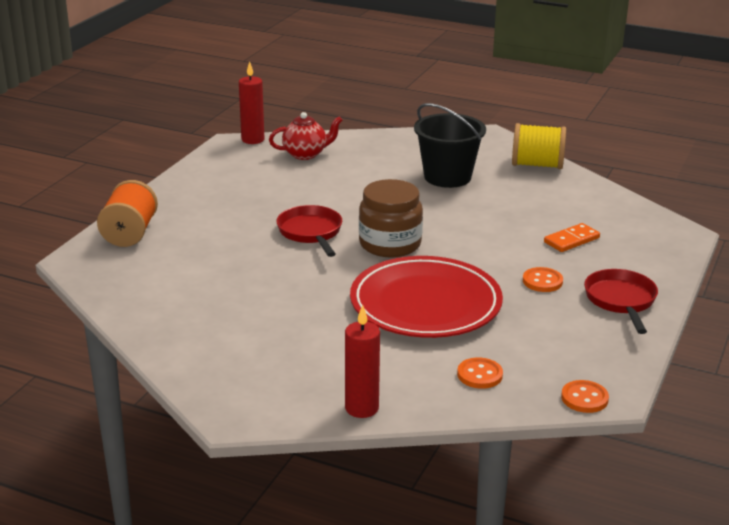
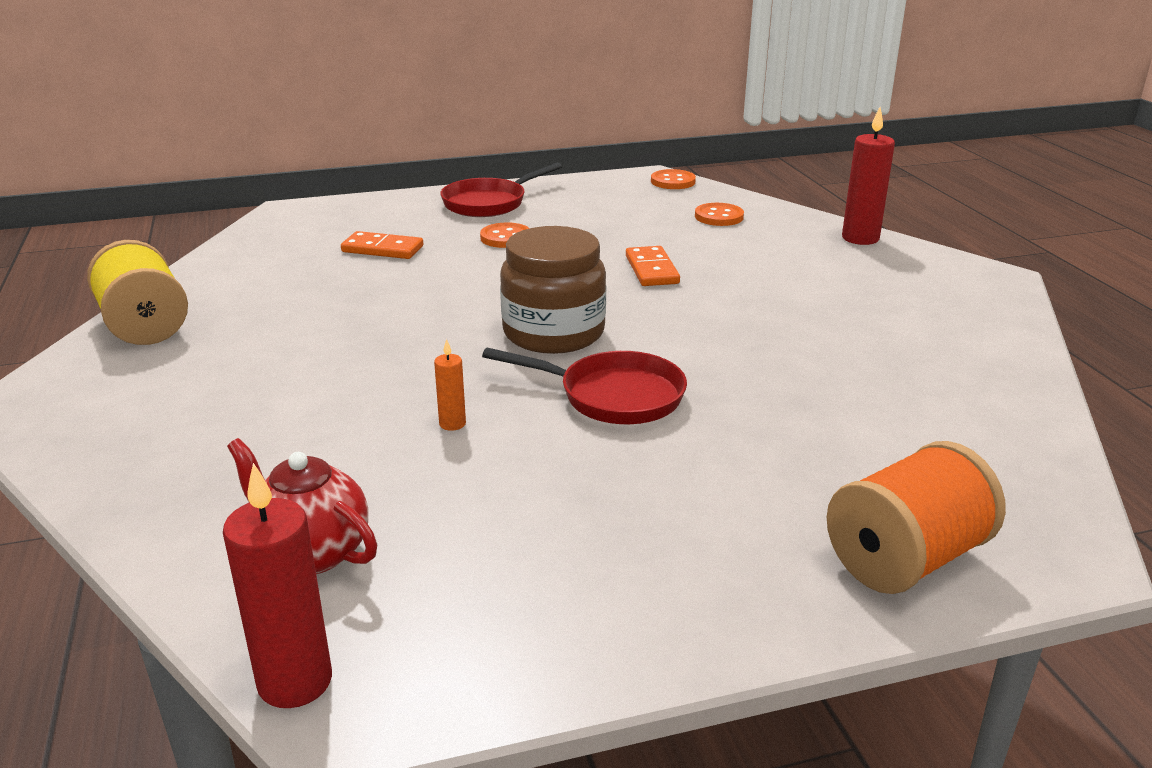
camera: 130 degrees left, 0 degrees up
(311, 233) = (613, 396): red pan -> red pan turned 105 degrees counterclockwise
(345, 196) = (452, 424): none -> orange candle
(425, 304) = (651, 270): red plate -> orange domino
(447, 177) = (269, 372): black bucket -> none

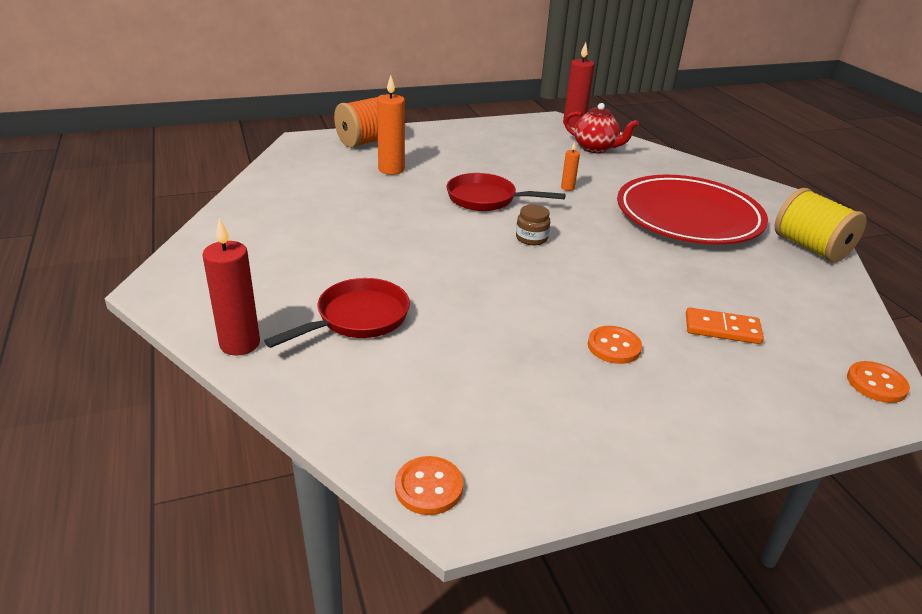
camera: 175 degrees right, 5 degrees up
(275, 371) = (688, 216): none -> red plate
(489, 203) = (668, 419): red pan -> red pan (358, 318)
(553, 333) = (531, 238): brown jar -> brown jar, size x0.46
(651, 270) = (463, 298): orange domino -> none
(719, 217) = (382, 387): orange button -> orange button (876, 384)
(807, 462) = (391, 169): none -> orange candle

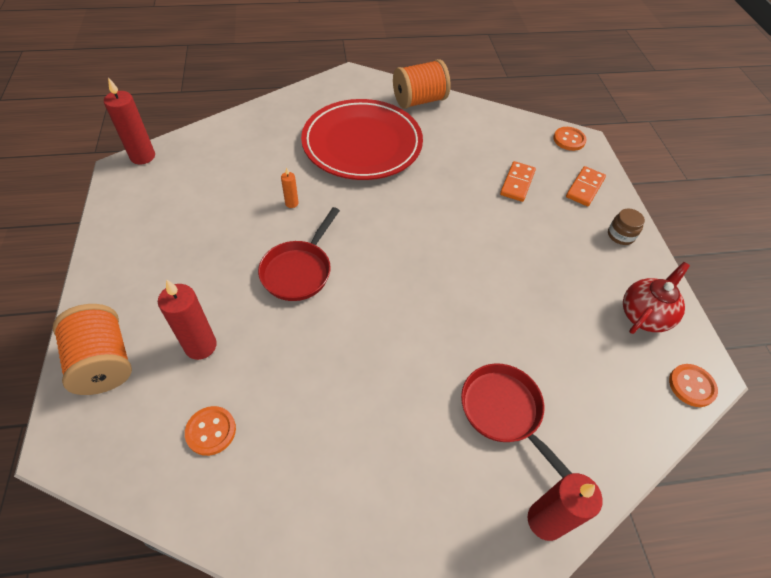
camera: 80 degrees left, 20 degrees up
(391, 169) = (200, 346): orange candle -> red candle
(531, 238) = (382, 254): brown jar -> brown jar (620, 235)
(595, 148) = (211, 158): red teapot -> red teapot (644, 315)
(614, 346) = (539, 246): orange button -> orange button (211, 431)
(771, 397) = (584, 188): none -> orange domino
(810, 248) = (419, 100): yellow spool -> orange spool

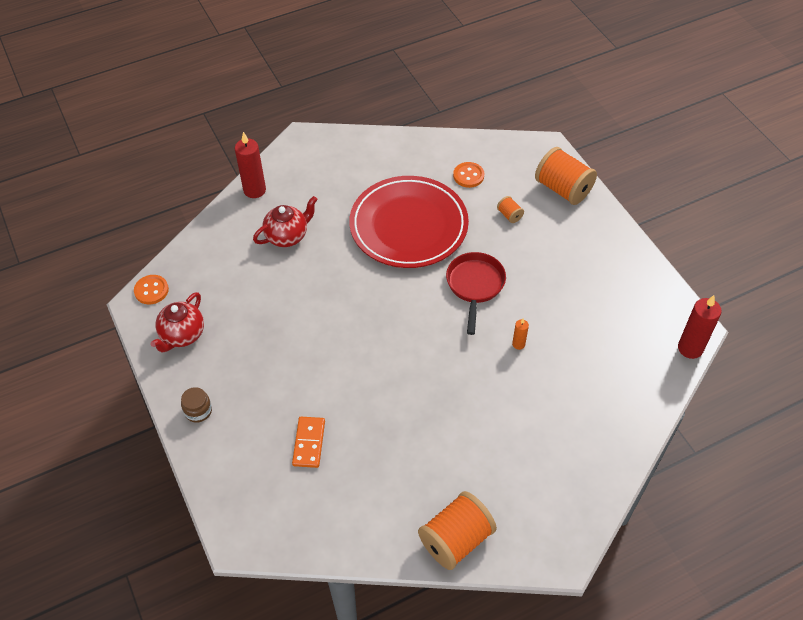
camera: 165 degrees right, 0 degrees up
(200, 346) = (509, 215): red candle -> orange spool
(362, 144) = (490, 441): red plate -> red plate (408, 226)
(504, 412) = (287, 236): red pan -> red teapot
(569, 140) = (256, 534): orange button -> none
(584, 188) = (235, 461): orange domino -> none

